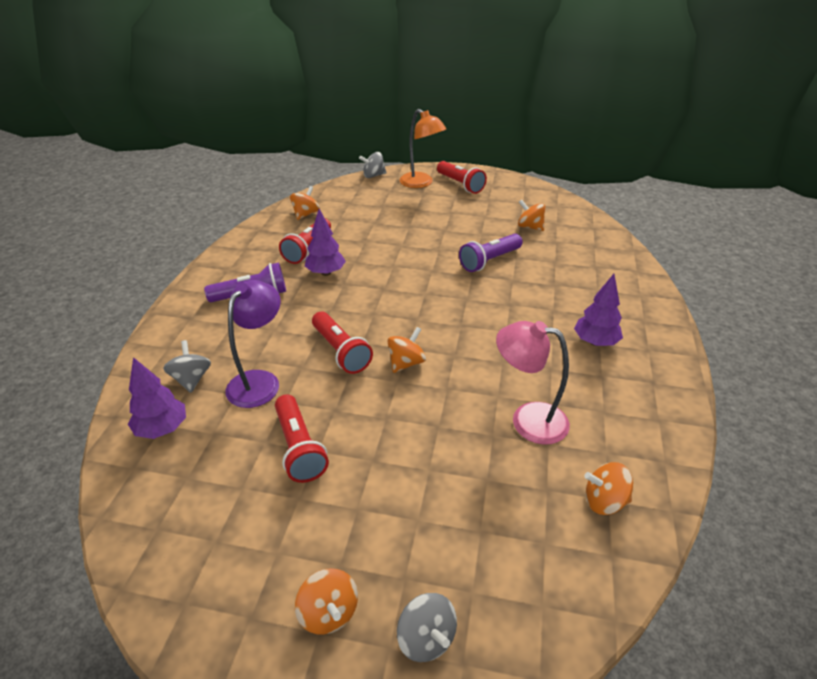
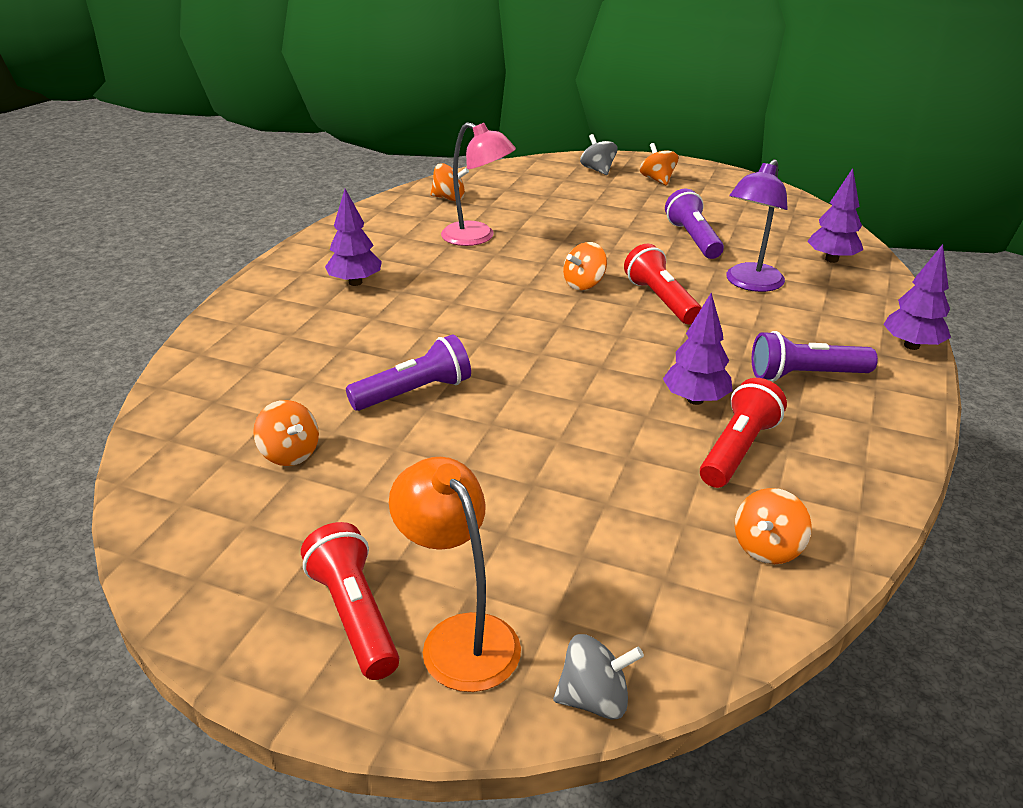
camera: 170 degrees left, 5 degrees down
(162, 327) = (911, 345): none -> purple tree
(191, 379) = (829, 291): grey spinning top -> none
(299, 448) = (693, 239): red flashlight -> purple flashlight

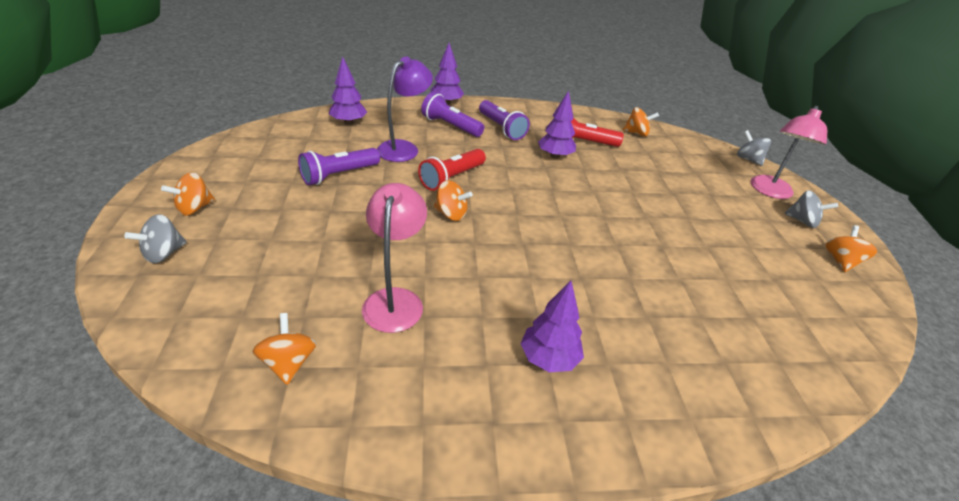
camera: 120 degrees left, 5 degrees up
(290, 454) = (764, 289): orange spinning top -> orange spinning top (840, 261)
(354, 615) = (802, 221): red flashlight -> grey spinning top
(414, 392) = (654, 256): purple flashlight -> purple flashlight (450, 126)
(460, 637) = (770, 192): orange lamp -> pink lamp
(750, 284) = (404, 148): purple lamp -> purple lamp turned 60 degrees counterclockwise

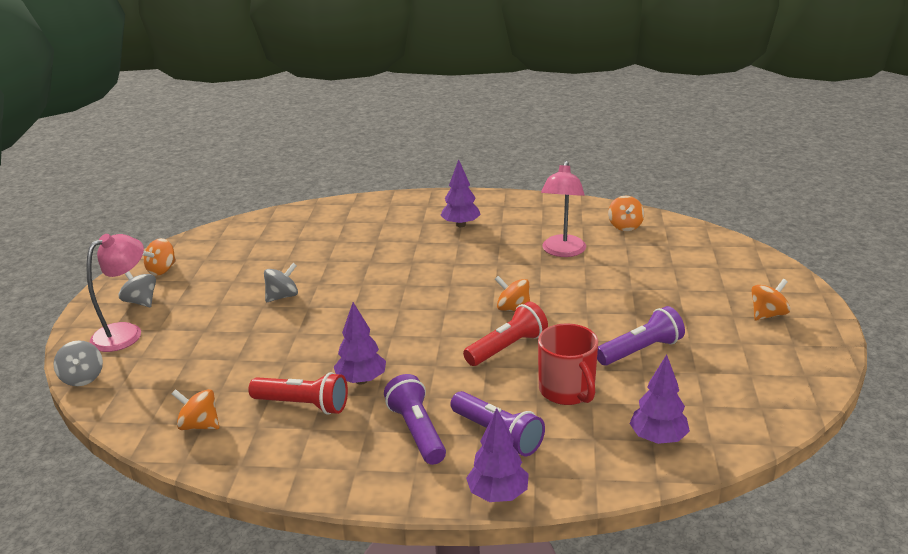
camera: 165 degrees left, 10 degrees down
(164, 253) = (758, 280): grey spinning top -> grey spinning top (282, 296)
(404, 148) = (567, 390): purple lamp -> red mug

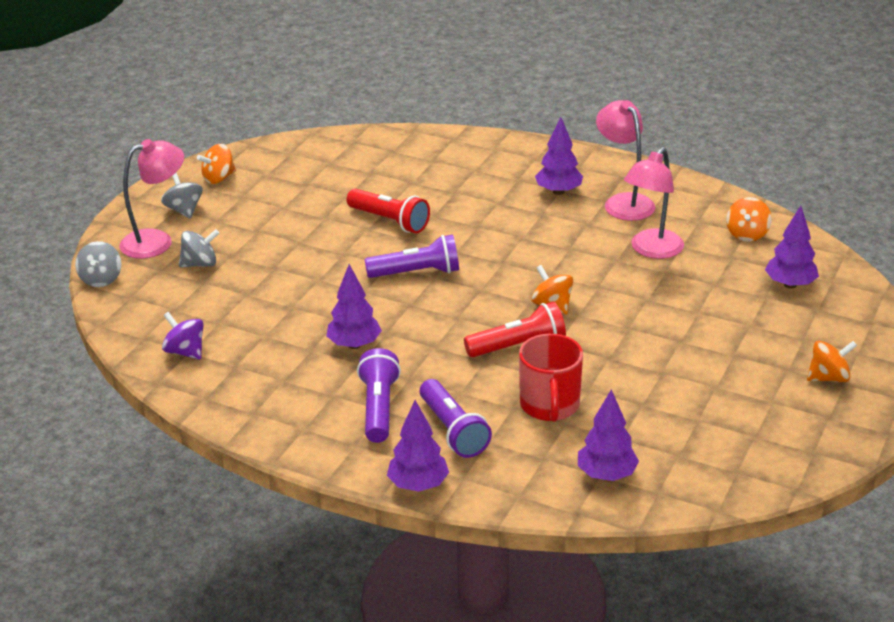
camera: 20 degrees right, 5 degrees up
(199, 425) = (185, 352): orange spinning top -> purple spinning top
(282, 296) = (323, 236): grey spinning top -> grey spinning top (200, 264)
(303, 405) = (287, 355): red flashlight -> red flashlight (390, 221)
(516, 222) = (624, 202): none -> pink lamp
(640, 350) = (655, 383): purple flashlight -> purple flashlight (417, 272)
(684, 254) = (790, 284): none -> purple tree

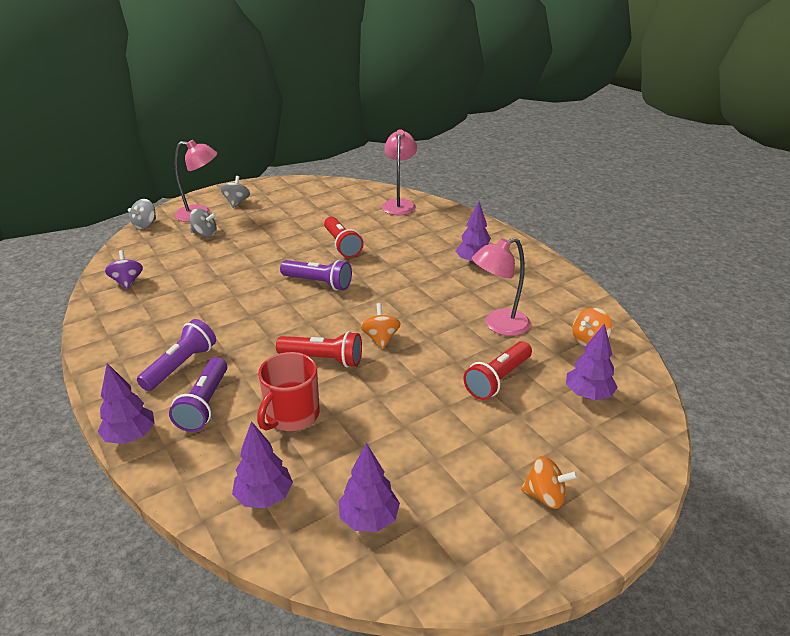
camera: 30 degrees right, 0 degrees up
(218, 178) = (277, 191): orange spinning top -> none
(354, 345) = (222, 315): purple tree -> purple tree (369, 519)
(624, 202) = (514, 284): pink lamp -> pink lamp (399, 204)
(702, 301) = (498, 380): none -> red flashlight

